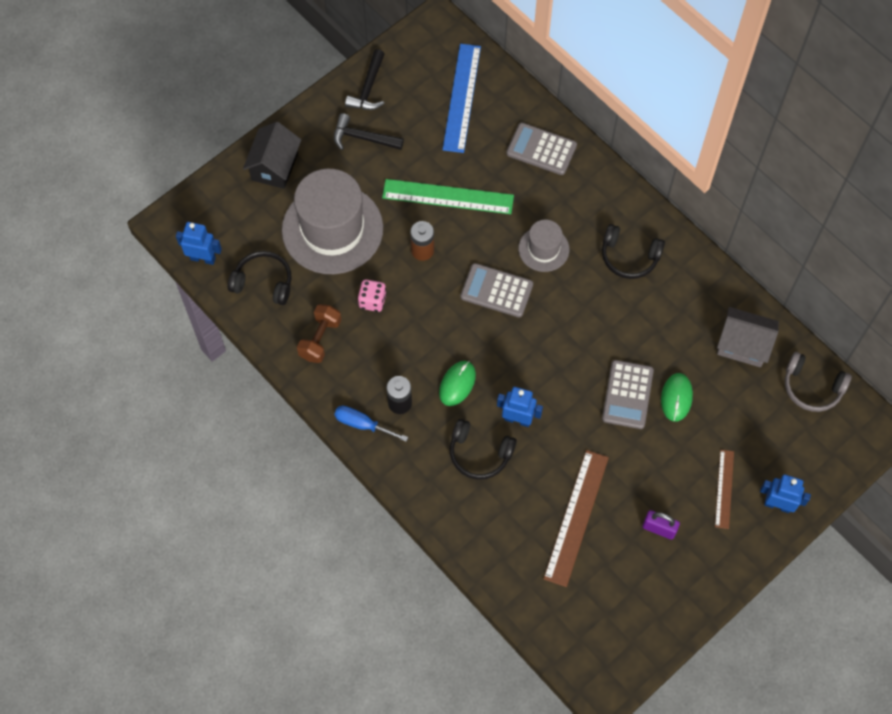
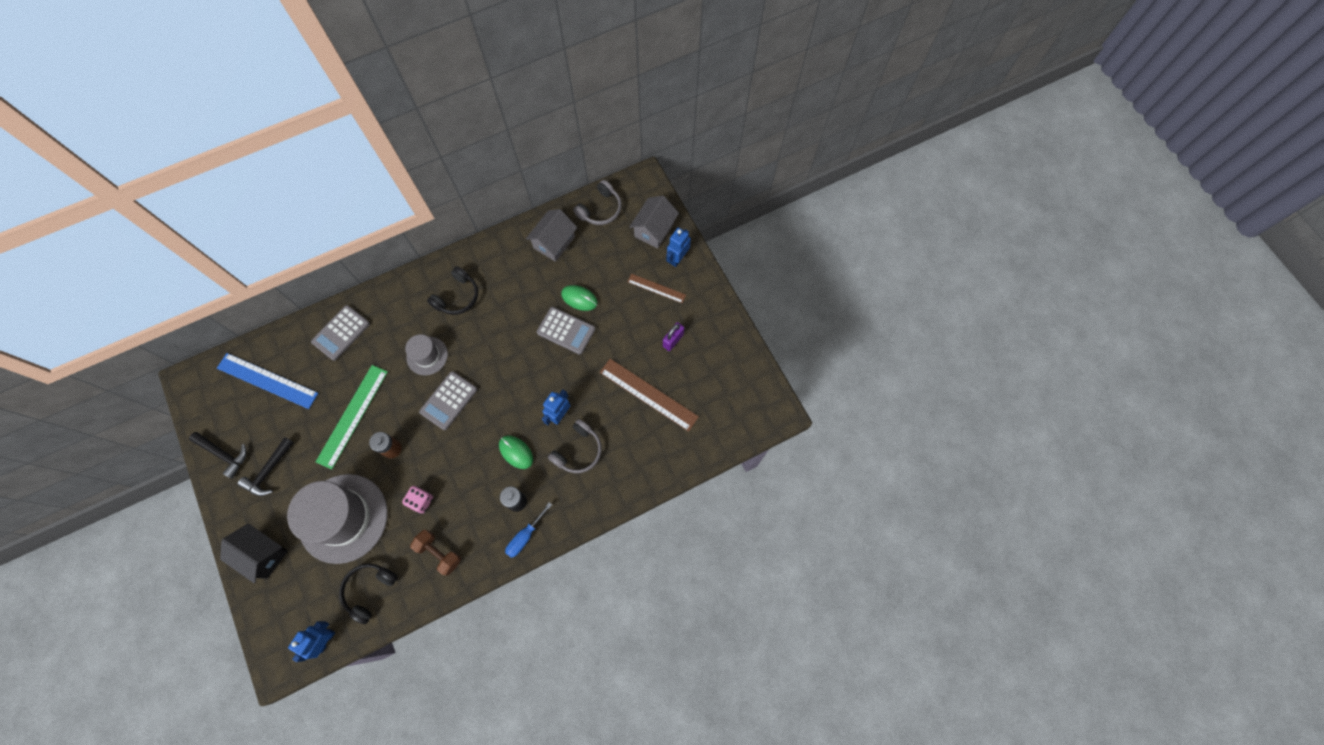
camera: 75 degrees left, 5 degrees up
(479, 454) = (578, 451): black headphones -> grey headphones
(808, 463) = (654, 229): none -> grey house

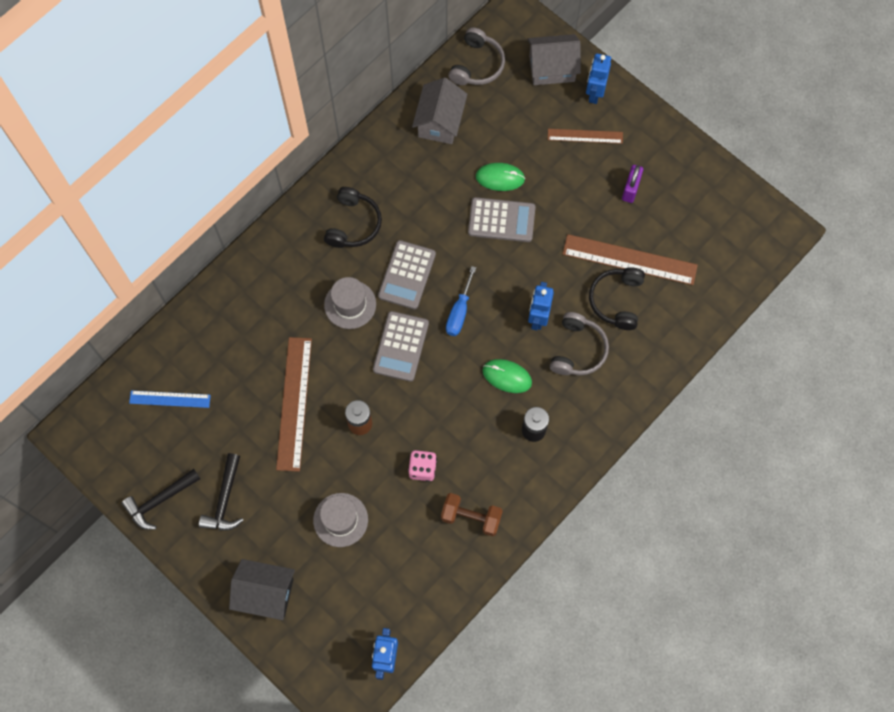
camera: 20 degrees left, 0 degrees up
(223, 454) = (160, 500): black hammer -> black hammer turned 135 degrees clockwise
(267, 380) = (170, 399): blue ruler -> blue ruler, size x0.58
(341, 333) = (232, 313): grey calculator -> grey calculator (407, 275)
(343, 518) = (340, 520): grey hat -> grey hat, size x0.50
(352, 416) = (294, 403): green ruler -> brown ruler
(369, 590) = (410, 586): black headphones -> black headphones (616, 300)
(525, 536) = (560, 464): blue screwdriver -> blue screwdriver (459, 312)
(654, 229) = (552, 68): grey house -> grey house turned 75 degrees clockwise

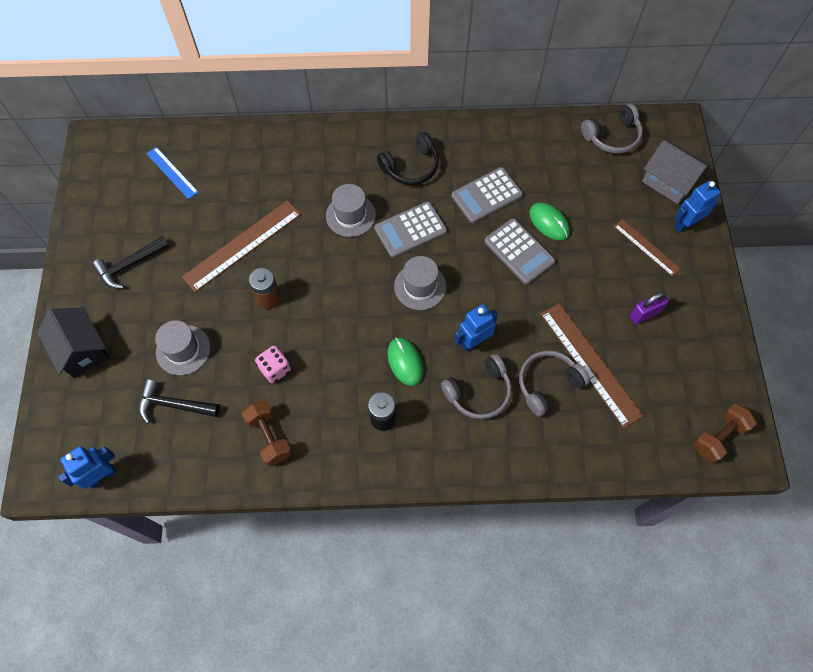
camera: 45 degrees right, 5 degrees down
(160, 500) = (93, 228): black hammer -> black hammer (174, 405)
(401, 346) = (353, 273): grey calculator -> grey calculator (486, 196)
(440, 122) = (544, 151): grey house -> none
(459, 312) = (420, 286): blue screwdriver -> grey hat
(616, 300) = (548, 384): black headphones -> grey headphones
(755, 235) = (718, 437): none -> brown dumbbell

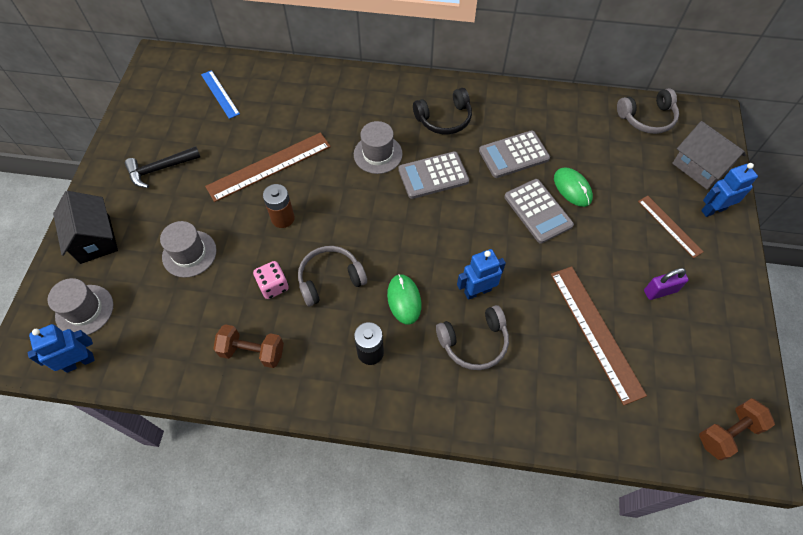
camera: 10 degrees right, 5 degrees down
(174, 405) = (167, 304): black hammer -> none
(269, 437) = (252, 351): brown dumbbell -> brown dumbbell turned 60 degrees counterclockwise
(420, 286) = (433, 229): grey hat -> grey hat (84, 310)
(548, 384) = (548, 345): grey headphones -> grey headphones (330, 279)

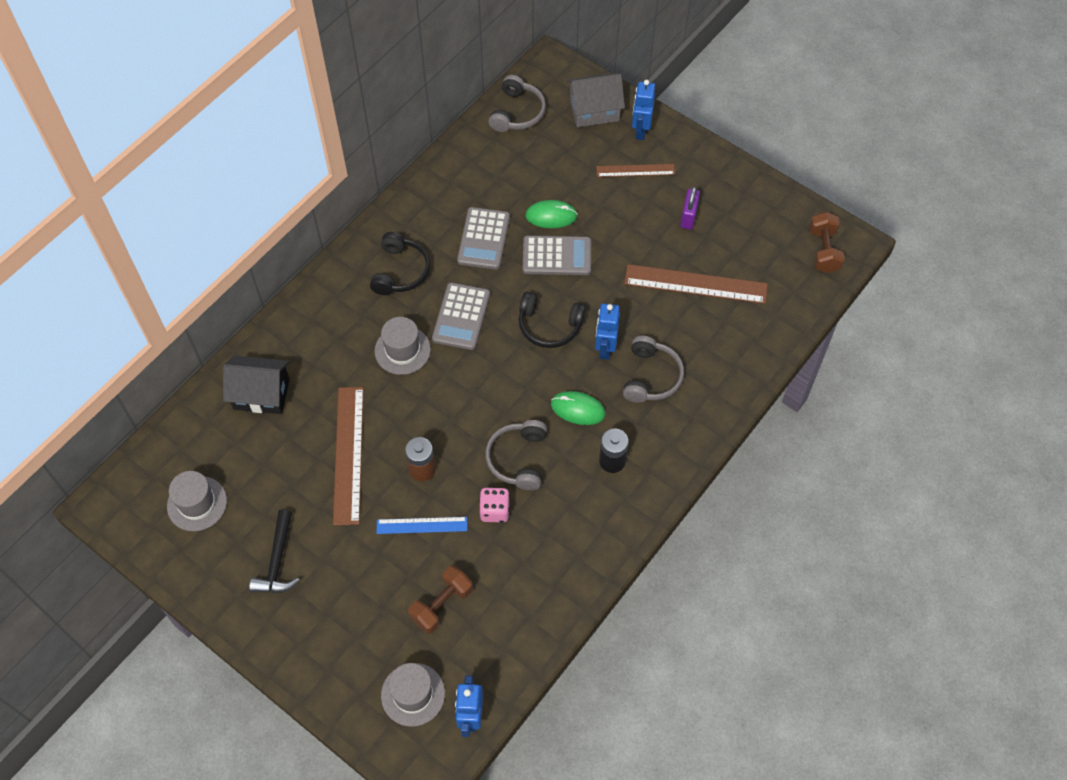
camera: 60 degrees left, 0 degrees up
(95, 239) = (329, 658): black house -> black house (261, 394)
(189, 253) = (408, 572): grey hat -> grey hat (197, 503)
(220, 94) = (211, 461): blue ruler -> blue ruler (422, 525)
(252, 351) = (553, 557): brown dumbbell -> brown dumbbell (441, 605)
(468, 239) = (549, 326): none -> black headphones

